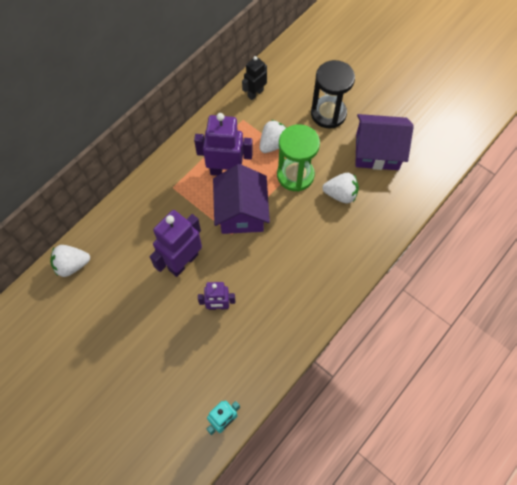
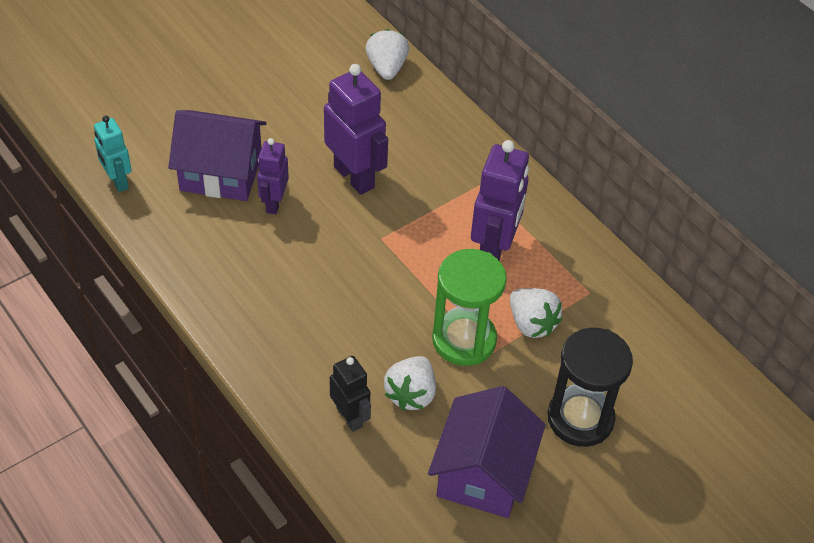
camera: 100 degrees right, 15 degrees down
(241, 212) = (414, 257): purple house -> purple house (221, 173)
(255, 93) = (642, 320): black robot -> black robot (350, 417)

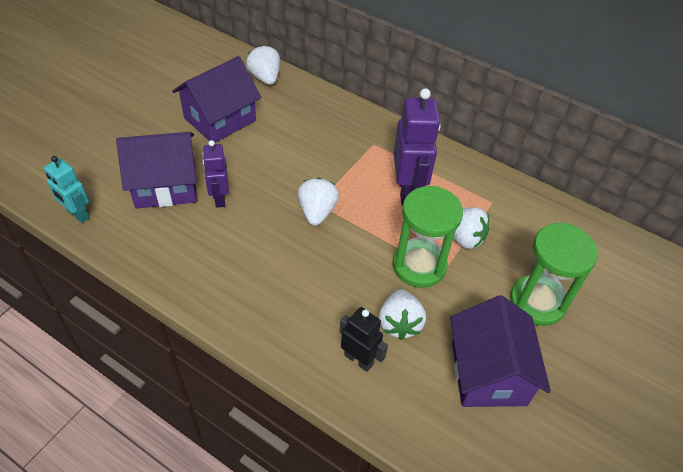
camera: 20 degrees left, 0 degrees up
(311, 109) = (220, 119): none -> purple house
(354, 177) = (276, 162): purple robot -> none
(376, 248) = (317, 212): none -> white strawberry
(580, 418) = (537, 302): black hourglass -> green hourglass

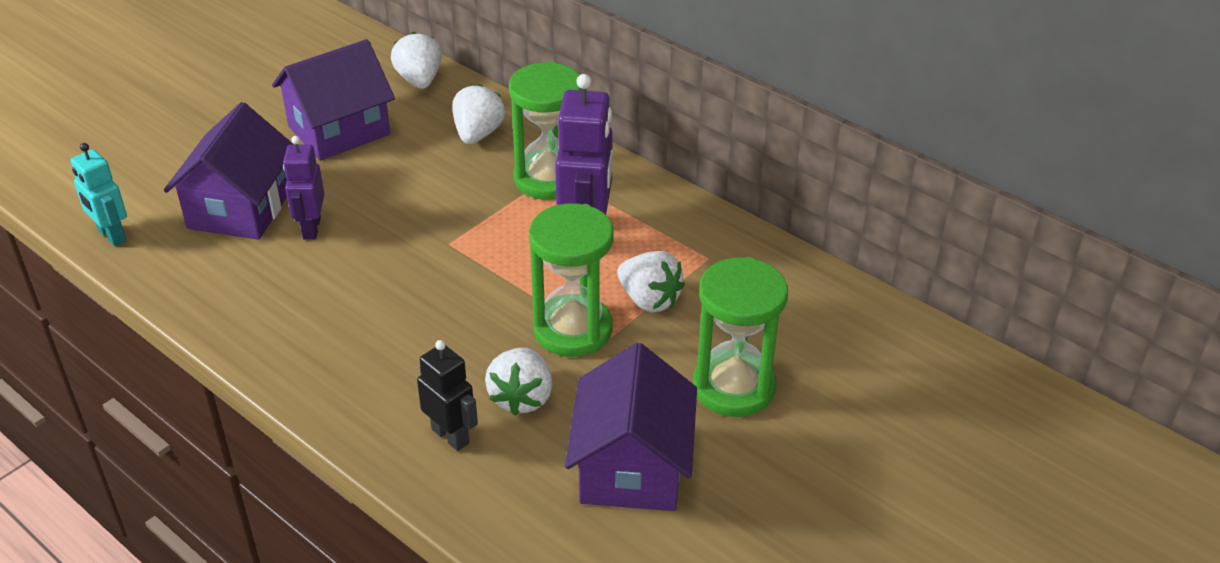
camera: 10 degrees right, 10 degrees down
(165, 185) = (240, 208): purple house -> purple house turned 75 degrees counterclockwise
(317, 212) = (445, 254): white strawberry -> white strawberry (478, 134)
(371, 148) = (548, 179): none -> green hourglass

